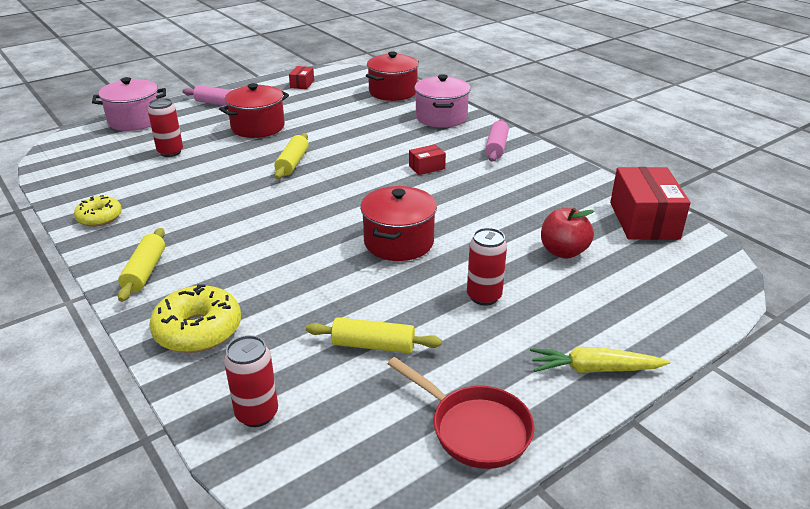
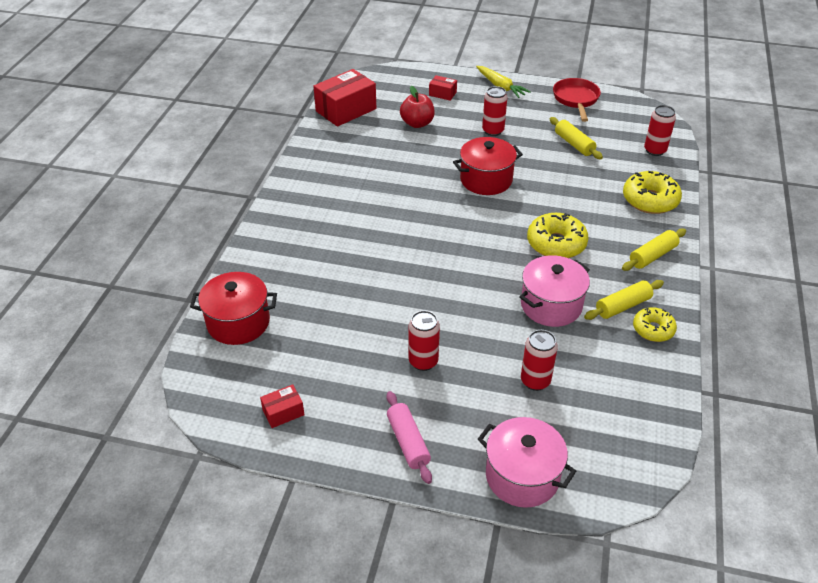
camera: 130 degrees left, 10 degrees up
(254, 230) = (556, 244): none -> yellow donut
(258, 127) = (423, 361): red pot -> red can
(292, 163) = (456, 289): yellow rolling pin -> yellow rolling pin (623, 306)
(426, 167) = (377, 217): red box -> red box (442, 94)
(441, 117) = (273, 257): pink pot -> pink pot (551, 305)
(496, 147) = (304, 200): pink rolling pin -> none

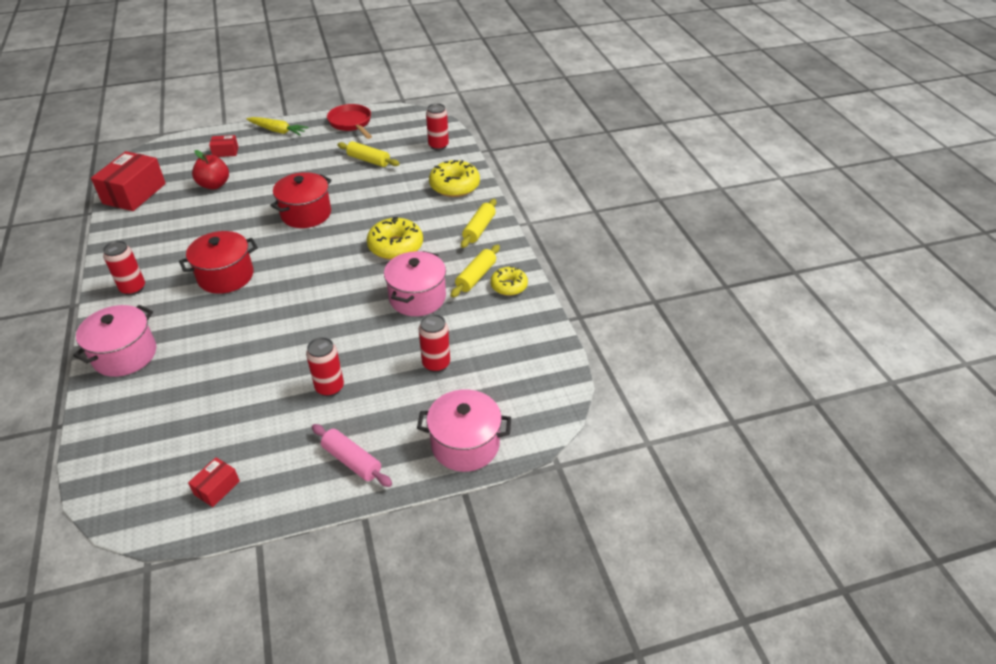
camera: 30 degrees left, 0 degrees up
(238, 322) = (124, 426): red pot -> red pot (226, 276)
(269, 258) = (125, 355): none -> pink pot
(493, 131) = (290, 170): red can -> red can (133, 288)

